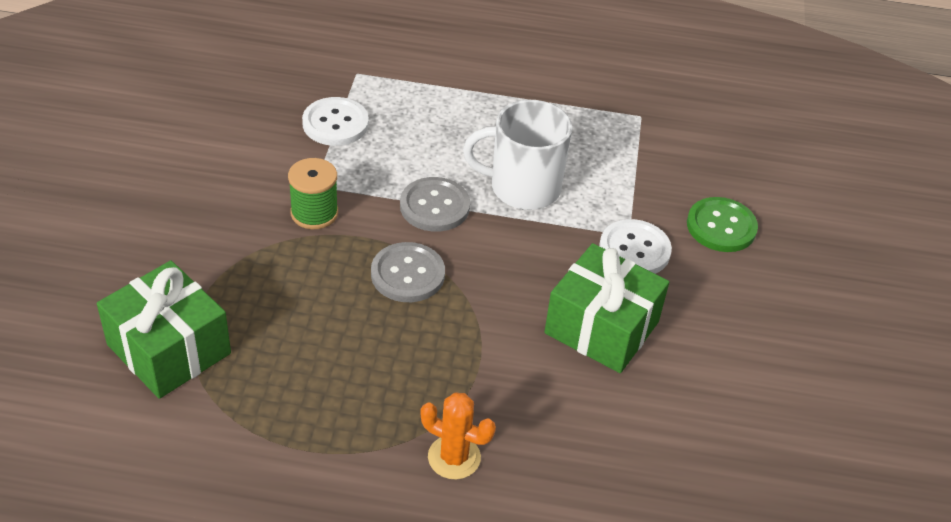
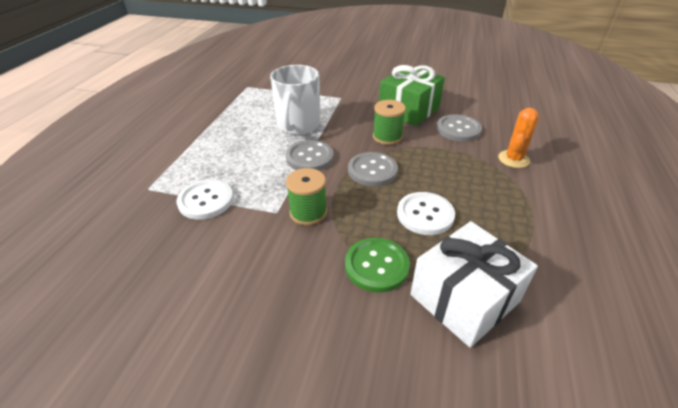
camera: 80 degrees left, 5 degrees down
(169, 349) = (464, 298): green gift -> white gift
(503, 294) = (387, 137): none -> green spool
(542, 393) = (458, 129): none -> grey button
(634, 250) = (352, 97): white button -> white button (425, 214)
(721, 226) = (337, 75): green button -> green button (376, 266)

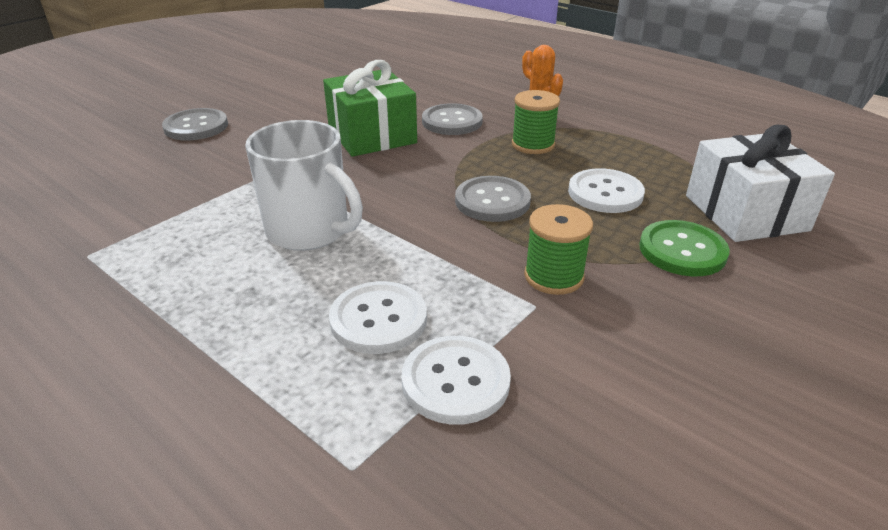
camera: 65 degrees left, 5 degrees down
(240, 166) = (378, 319): none -> white button
(309, 157) = (416, 242): grey button -> grey button (196, 127)
(387, 137) = (422, 168): green spool -> green spool (533, 144)

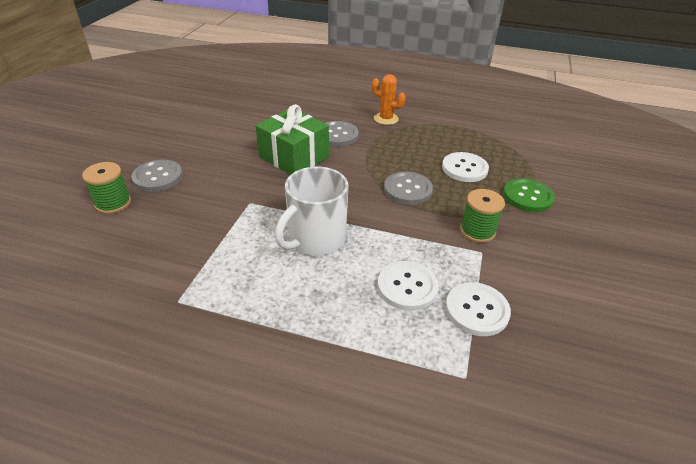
camera: 25 degrees left, 5 degrees up
(310, 231) = (316, 240): white mug -> white mug turned 120 degrees clockwise
(533, 144) = (400, 142): green spool -> green spool (113, 203)
(745, 213) = (541, 164): white gift -> none

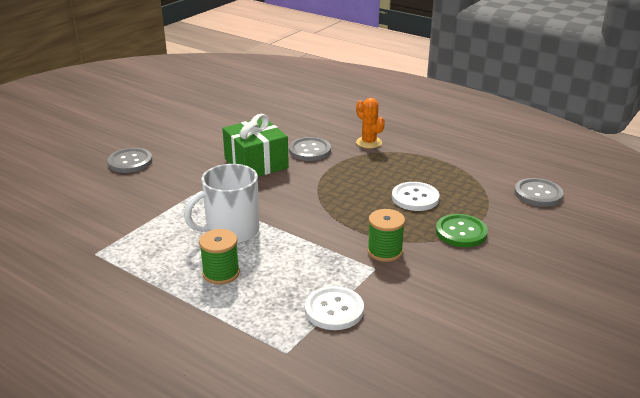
camera: 20 degrees right, 10 degrees down
(113, 203) = (85, 176): green spool -> green spool (221, 273)
(407, 189) = (343, 206): grey button -> grey button (538, 194)
(407, 287) = (285, 281): white button -> none

